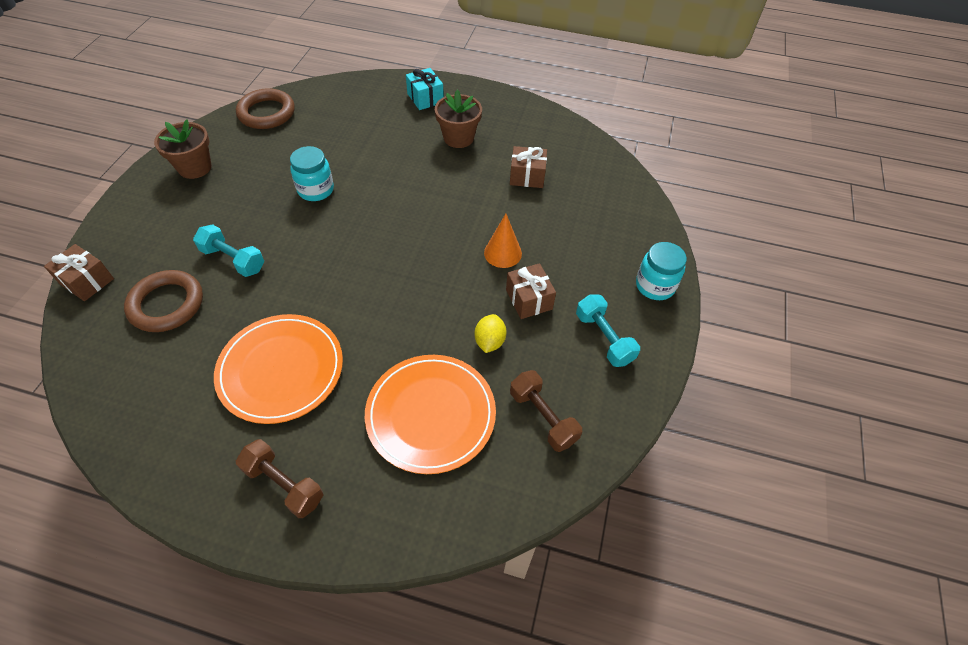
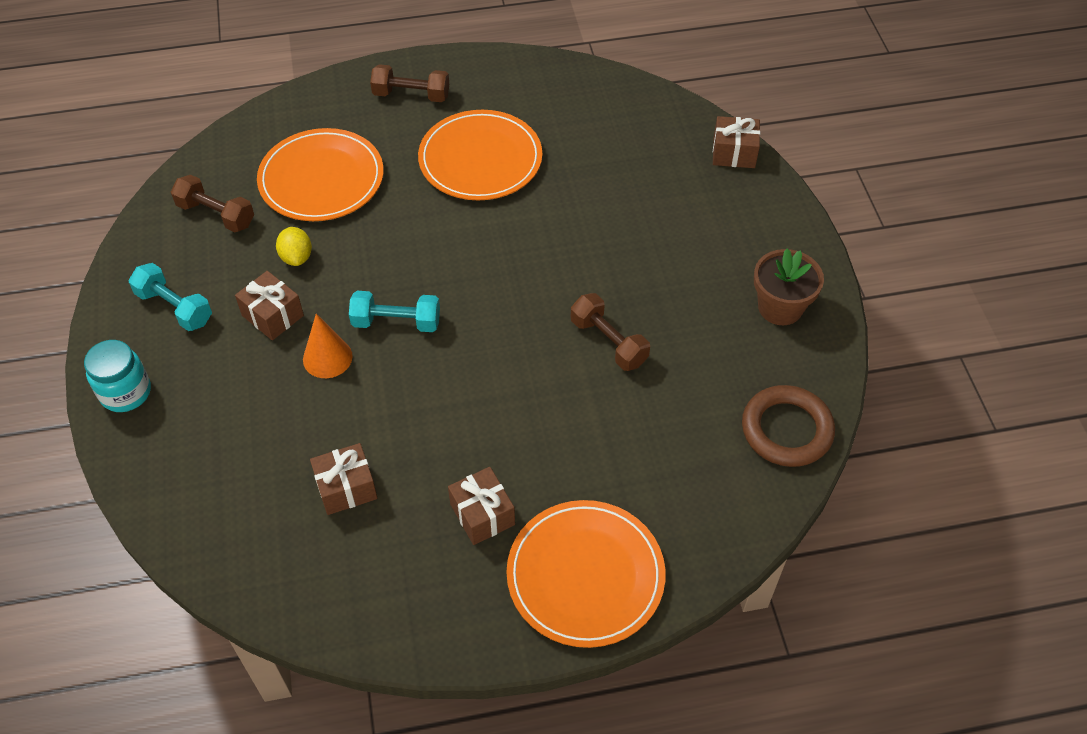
camera: 155 degrees right, 0 degrees up
(167, 304) = (637, 165): brown ring -> none
(233, 260) = (619, 227): turquoise dumbbell -> turquoise dumbbell (396, 322)
(316, 190) = (608, 342): turquoise jar -> brown dumbbell
(425, 98) = (585, 575): turquoise gift -> orange plate
(458, 138) = (482, 514): brown flower pot -> brown gift

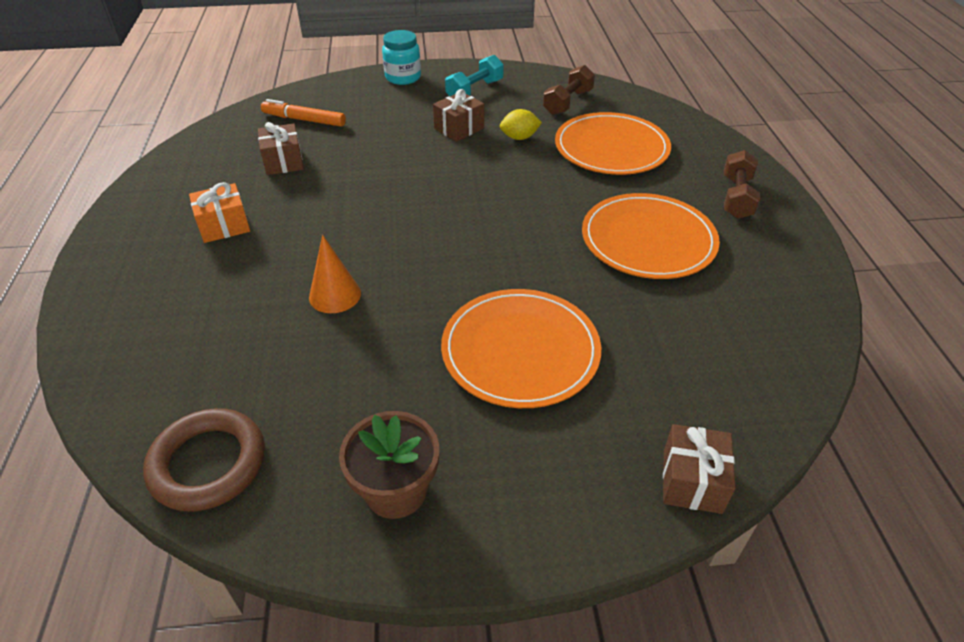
camera: 95 degrees right, 10 degrees down
(240, 489) = (304, 120): none -> orange marker
(327, 357) = (410, 153): orange cone -> orange cone (335, 295)
(396, 322) = (439, 185): turquoise dumbbell -> none
(482, 514) = (224, 226): brown gift -> orange gift
(585, 575) = (131, 281): orange plate -> orange plate (520, 351)
(608, 342) = (382, 317): brown dumbbell -> none

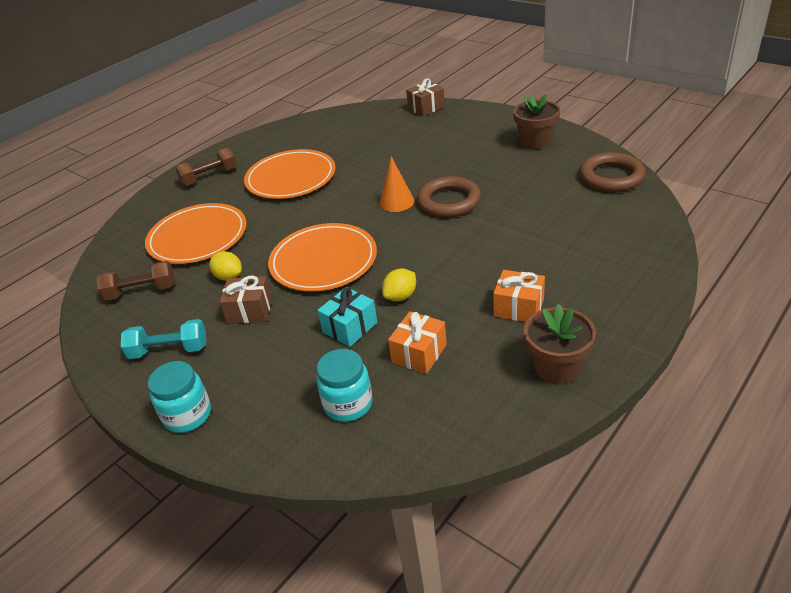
camera: 130 degrees left, 5 degrees down
(159, 199) = (557, 367): none -> brown flower pot
(283, 162) = (419, 353): brown gift -> orange gift
(304, 120) = (348, 404): orange marker -> turquoise jar
(335, 295) = (486, 223): orange cone -> orange cone (396, 202)
(346, 188) = (400, 296): none -> yellow lemon
(361, 153) = (350, 327): none -> turquoise gift
(412, 301) = (449, 201): none -> brown ring
(520, 351) = (427, 161): orange plate -> orange plate (323, 261)

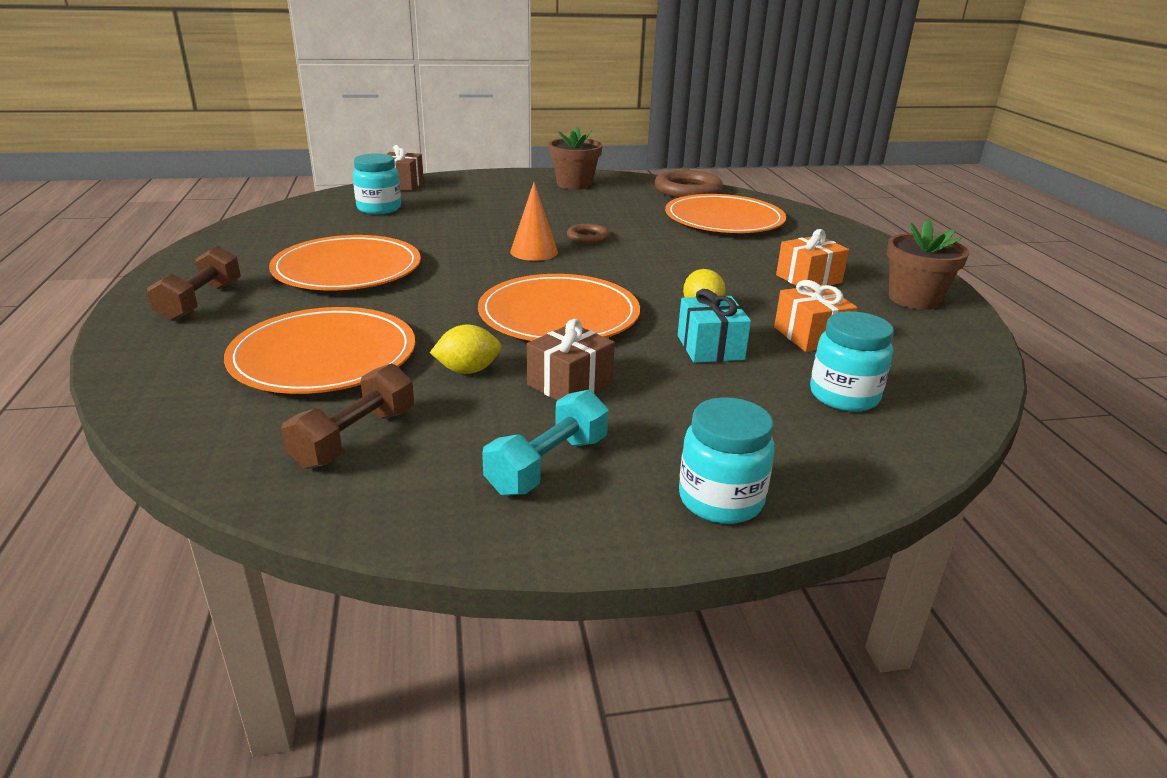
camera: 55 degrees left, 10 degrees down
(379, 129) = (379, 208): none -> turquoise jar
(449, 201) = (588, 237): brown ring -> brown ring, size x0.53
(576, 221) = (724, 219): none -> orange plate

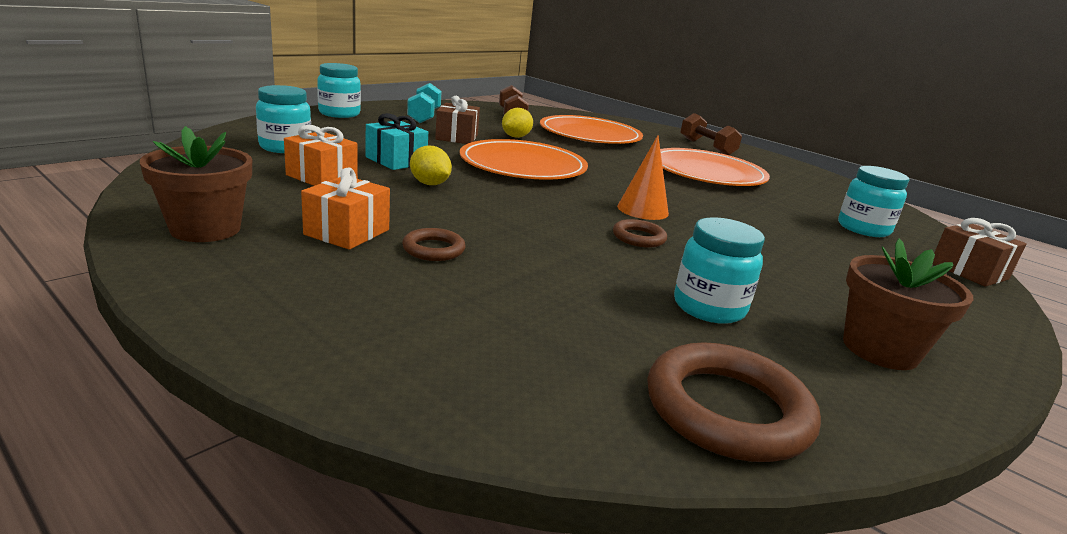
camera: 140 degrees right, 5 degrees down
(625, 207) = (709, 307): none -> turquoise jar
(724, 219) = (548, 322): orange plate -> none
(753, 258) = (433, 249): none -> brown ring

